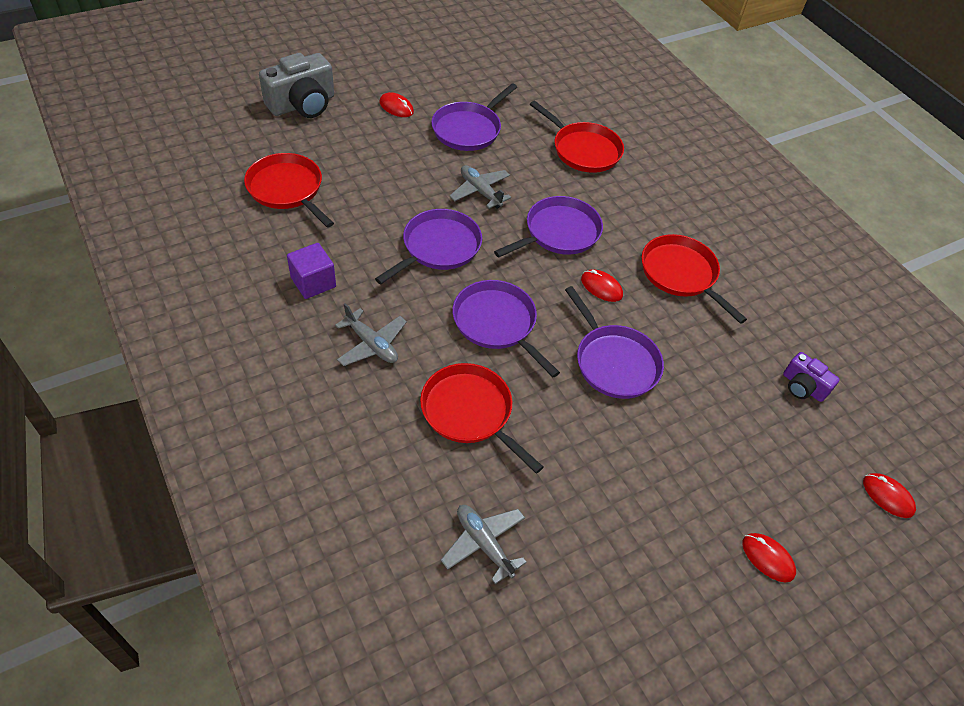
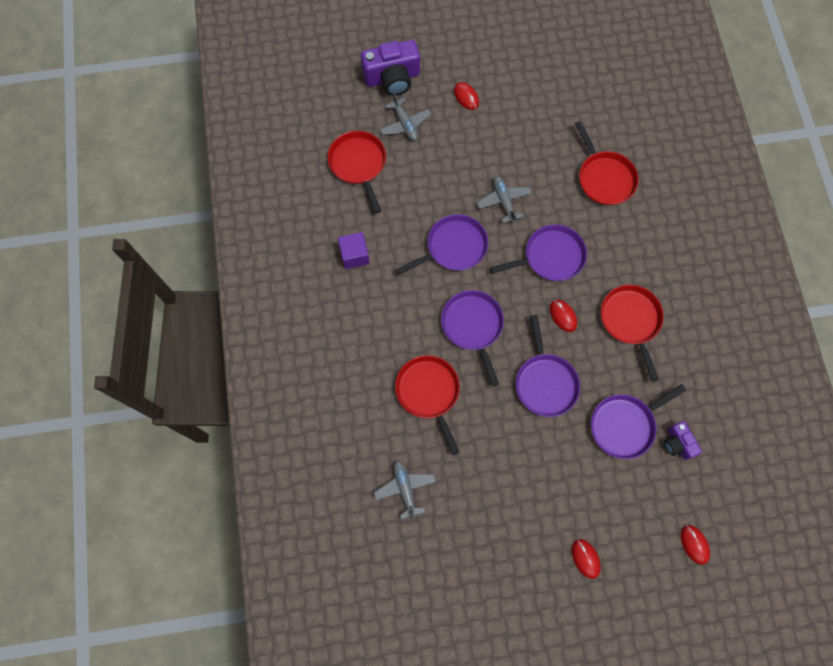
camera: 25 degrees right, 20 degrees up
(302, 104) = (392, 78): grey camera -> purple camera
(371, 344) = (380, 319): grey plane -> grey plane (405, 124)
(468, 129) = (517, 134): purple pan -> purple pan (624, 425)

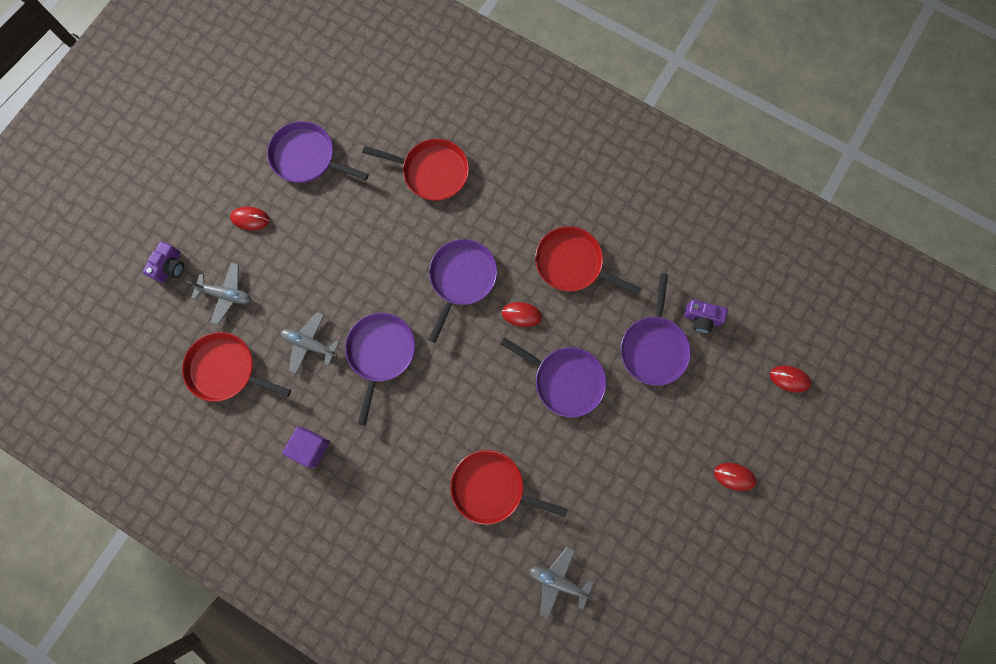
camera: 50 degrees left, 5 degrees up
(392, 78) = (170, 267): purple camera -> purple camera, size x0.54
(473, 326) = (465, 398): purple pan -> purple pan (307, 157)
(504, 201) = (377, 273): grey plane -> grey plane (309, 344)

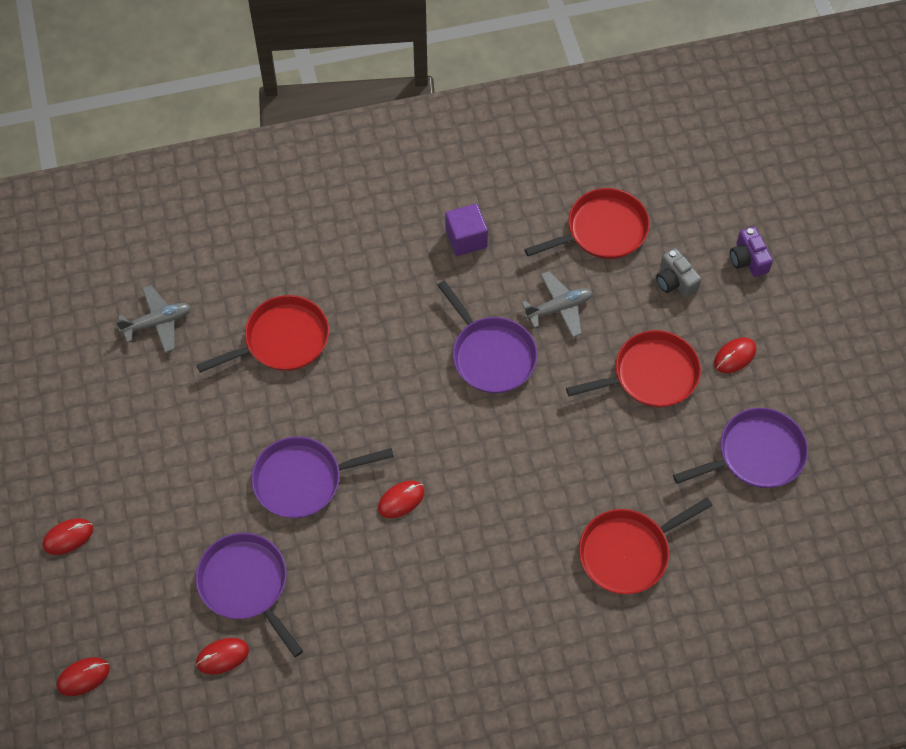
camera: 135 degrees right, 15 degrees down
(226, 295) = (675, 281): grey plane -> grey camera
(461, 278) = (490, 481): purple pan -> none
(572, 263) = (401, 592): red pan -> red pan (651, 375)
(701, 318) = (222, 656): purple camera -> red mouse

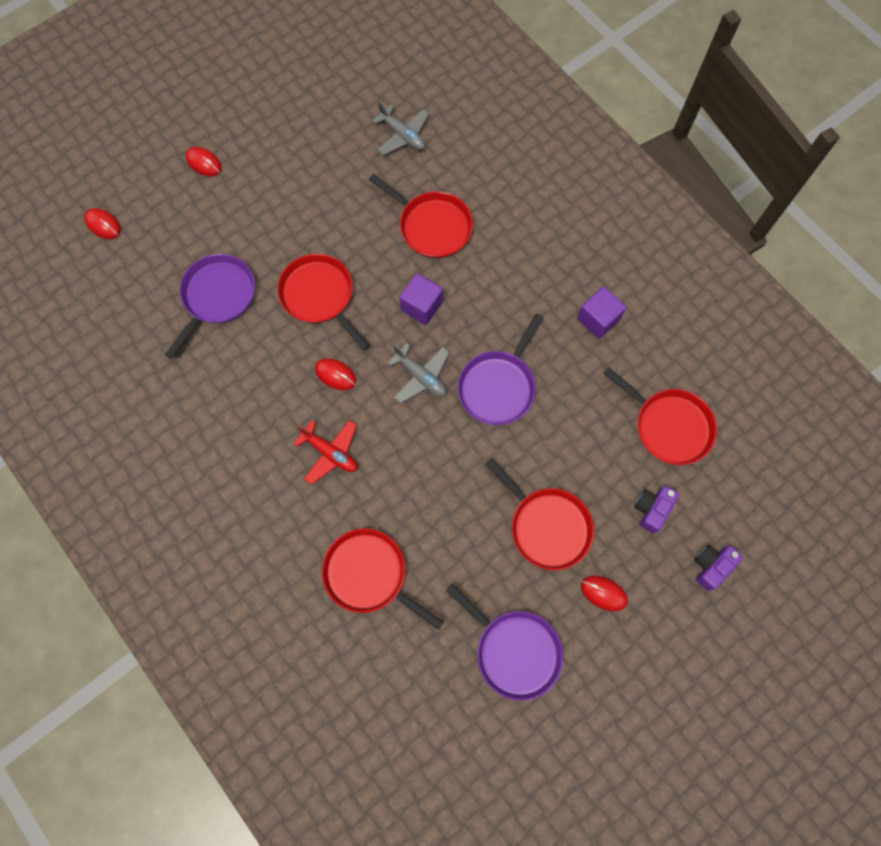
camera: 65 degrees right, 10 degrees up
(222, 656) = (154, 307): red mouse -> none
(302, 480) = (319, 296): purple pan -> red pan
(367, 387) = (421, 306): none -> purple cube
(484, 539) = (330, 453): none -> red plane
(559, 308) = (571, 422): grey plane -> grey plane (420, 376)
(675, 281) = (652, 509): grey camera -> purple camera

